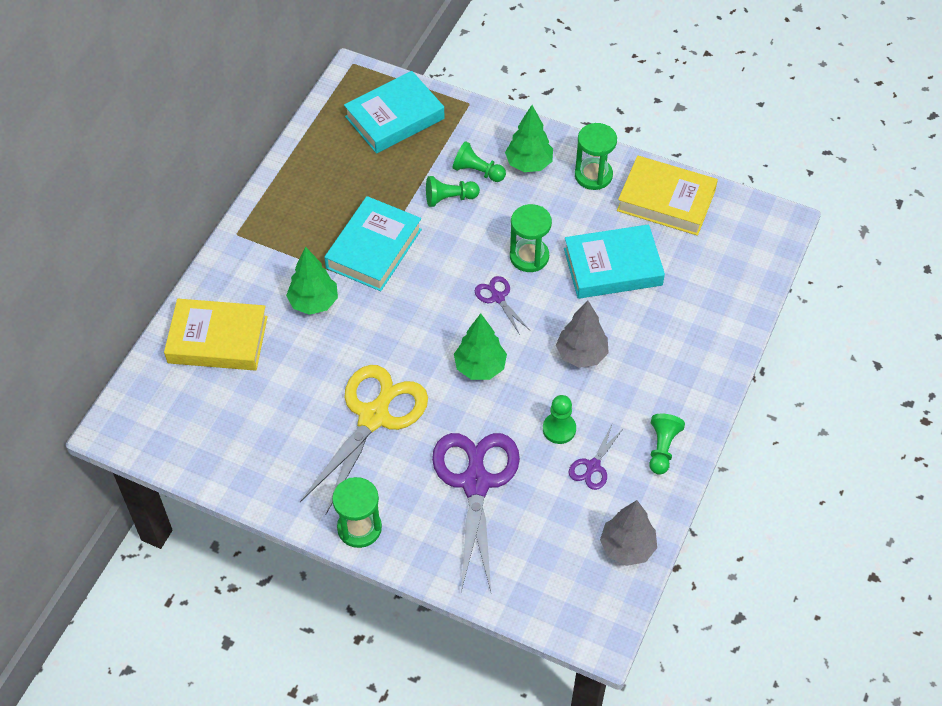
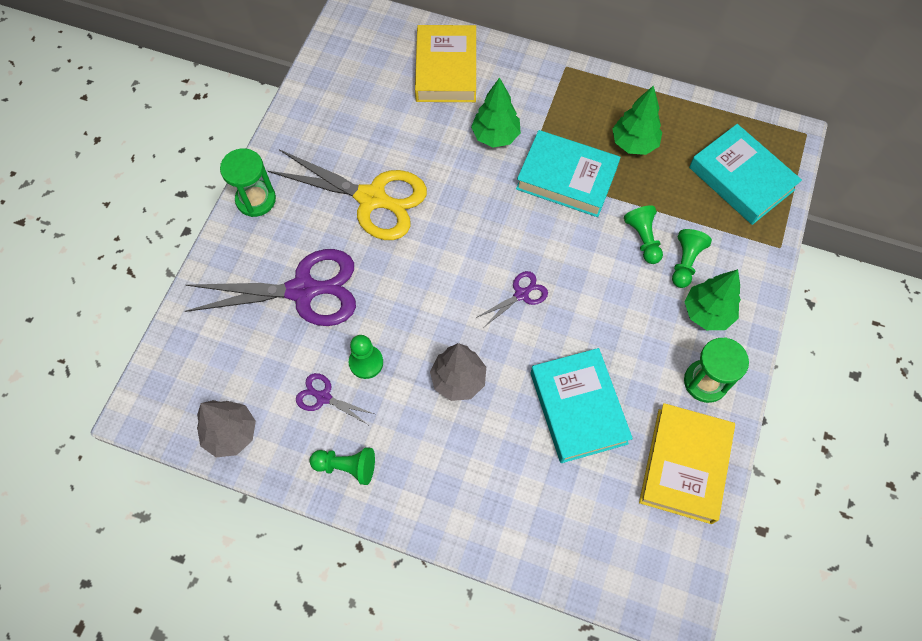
camera: 85 degrees right, 10 degrees up
(480, 367) = (434, 284): green tree -> green tree (634, 144)
(529, 256) = (579, 321): green hourglass -> none

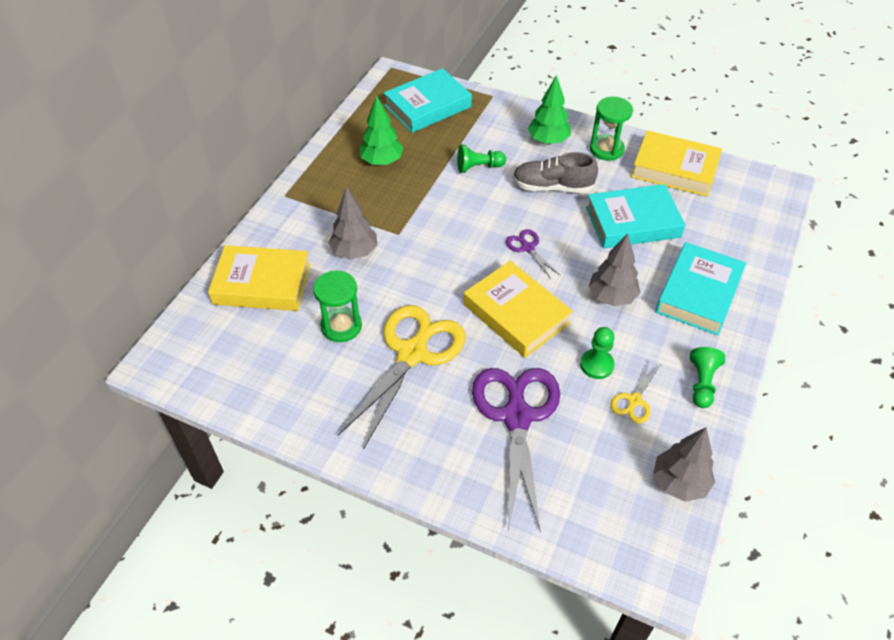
camera: 85 degrees left, 15 degrees down
(256, 200) = (399, 462): green hourglass -> green hourglass (341, 326)
(323, 397) = (634, 401): purple scissors -> yellow scissors
(427, 286) = (516, 314): none -> yellow book
(495, 136) = (354, 252): green tree -> grey tree
(566, 178) = (410, 207): turquoise book -> turquoise book (698, 293)
(623, 318) = (552, 187): none -> grey shoe
(685, 263) = (502, 146): green pawn -> none

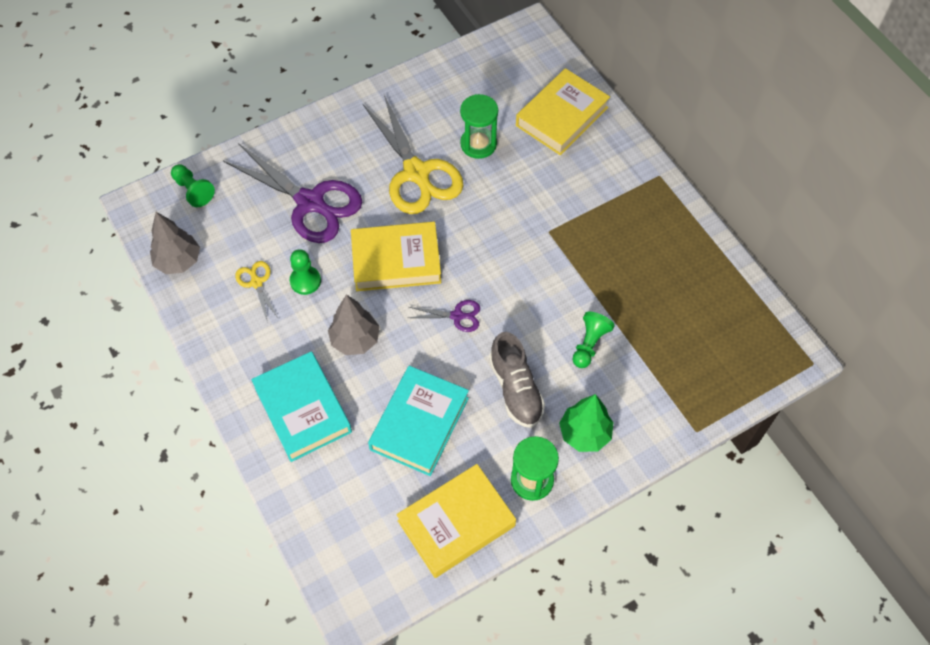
camera: 125 degrees right, 10 degrees up
(354, 252) = (550, 190): grey tree -> none
(382, 161) = (655, 270): green tree -> none
(428, 106) = (717, 357): turquoise book -> none
(552, 187) = (516, 389): grey shoe -> grey shoe turned 120 degrees clockwise
(702, 383) = (228, 338): green pawn -> green pawn (193, 190)

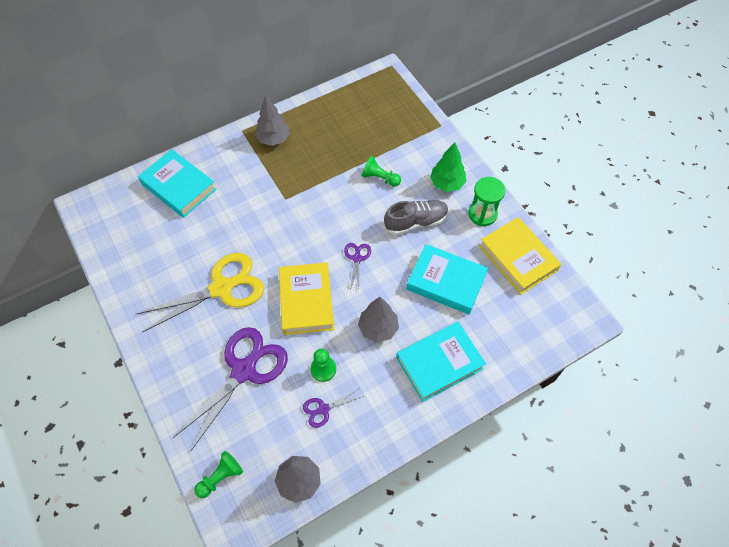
camera: 90 degrees left, 0 degrees up
(256, 282) = (323, 409): yellow scissors -> purple scissors
(478, 144) = (198, 243): green hourglass -> none
(561, 116) = (179, 187): yellow book -> turquoise book
(648, 213) = (273, 139): none -> grey tree

